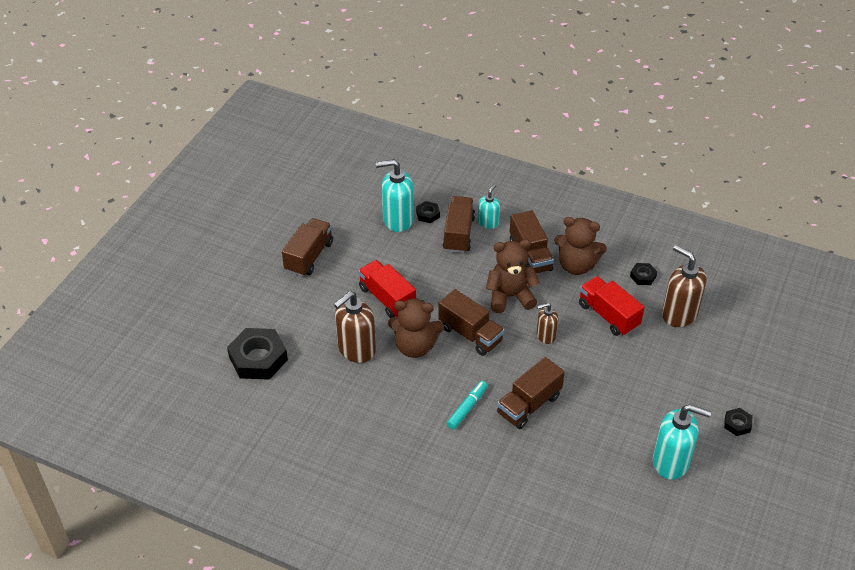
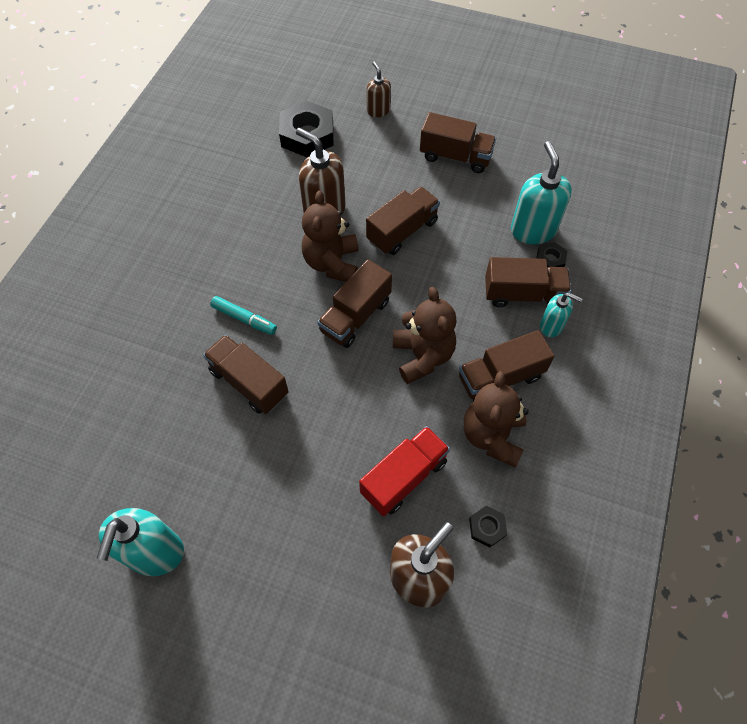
camera: 85 degrees right, 15 degrees up
(387, 298) = (402, 231): red truck -> brown truck
(545, 336) = (360, 399): brown soap dispenser -> brown soap dispenser (378, 110)
(737, 424) = (215, 653): black nut -> none

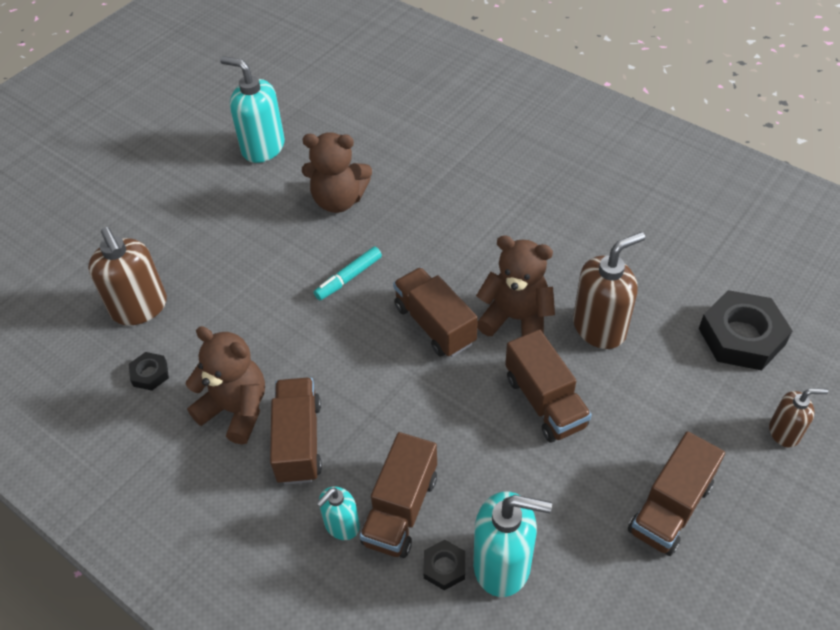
camera: 110 degrees right, 10 degrees down
(244, 319) = (466, 232): turquoise marker -> turquoise marker (348, 278)
(249, 383) = (390, 224): brown truck -> none
(404, 477) = (234, 321): red truck -> none
(422, 356) = (358, 373): brown teddy bear -> brown teddy bear (338, 200)

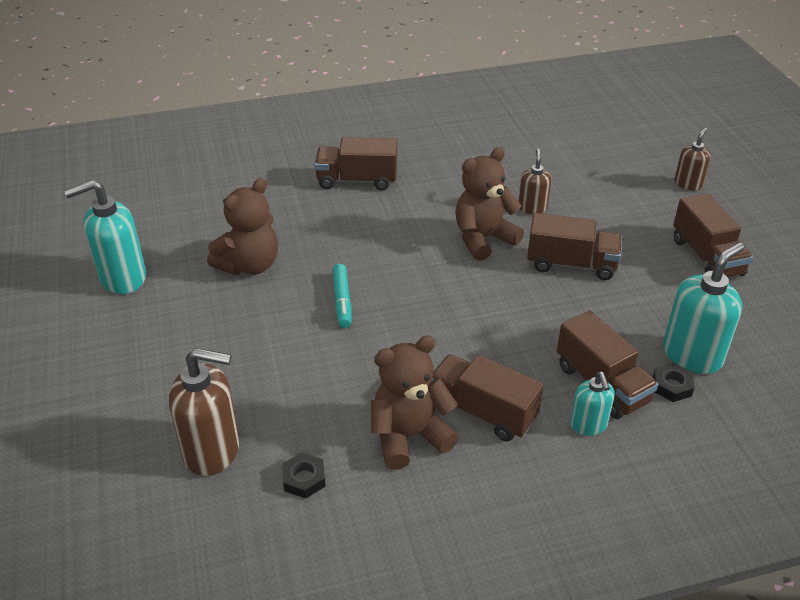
camera: 55 degrees left, 10 degrees down
(434, 325) = (444, 279): brown truck -> brown truck (357, 180)
(599, 328) = (532, 207): brown soap dispenser -> brown soap dispenser, size x0.57
(741, 336) = (600, 159): black nut -> none

